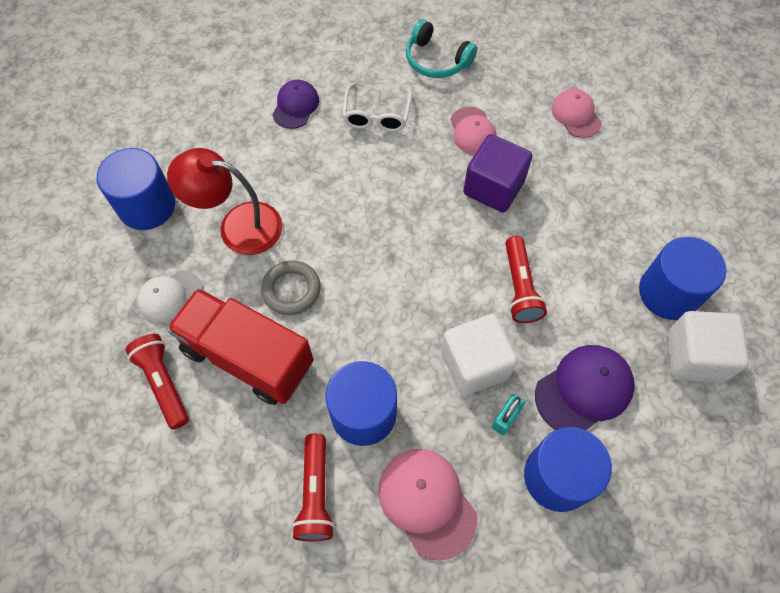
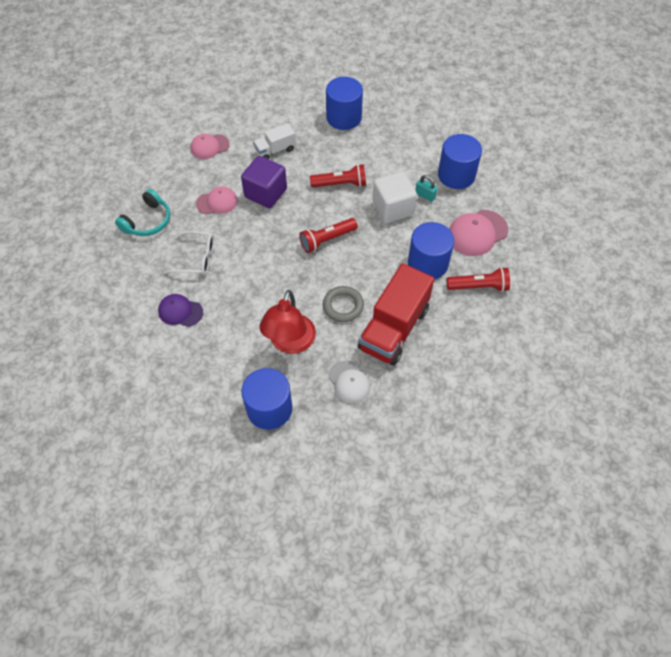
camera: 90 degrees left, 5 degrees down
(163, 383) = (415, 378): red flashlight -> red flashlight (327, 240)
(580, 196) = (275, 150): none -> white truck
(584, 390) = (405, 160): purple cap -> none
(694, 357) = (383, 112): white cube -> none

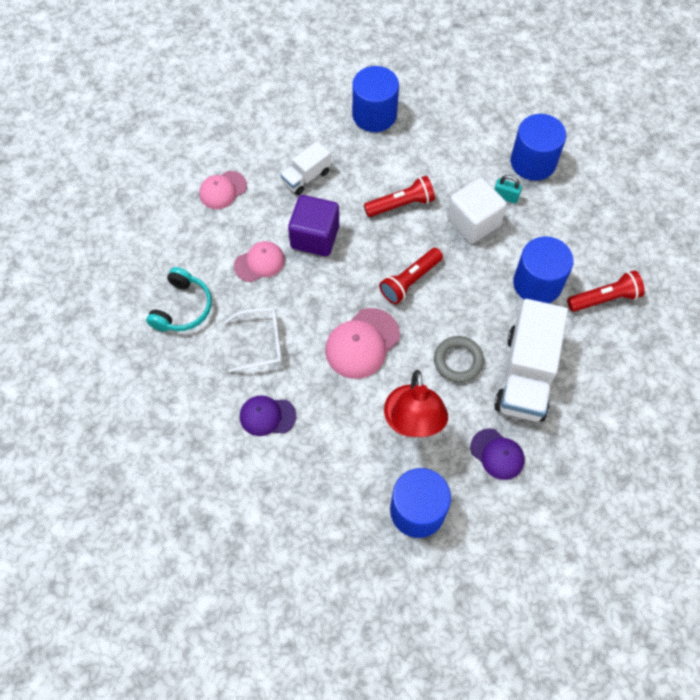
camera: 15 degrees left, 5 degrees up
(349, 382) = (497, 454): white cap -> purple cap
(393, 329) = (525, 375): red truck -> white truck
(477, 233) = (581, 231): pink cap -> pink cap (362, 343)

